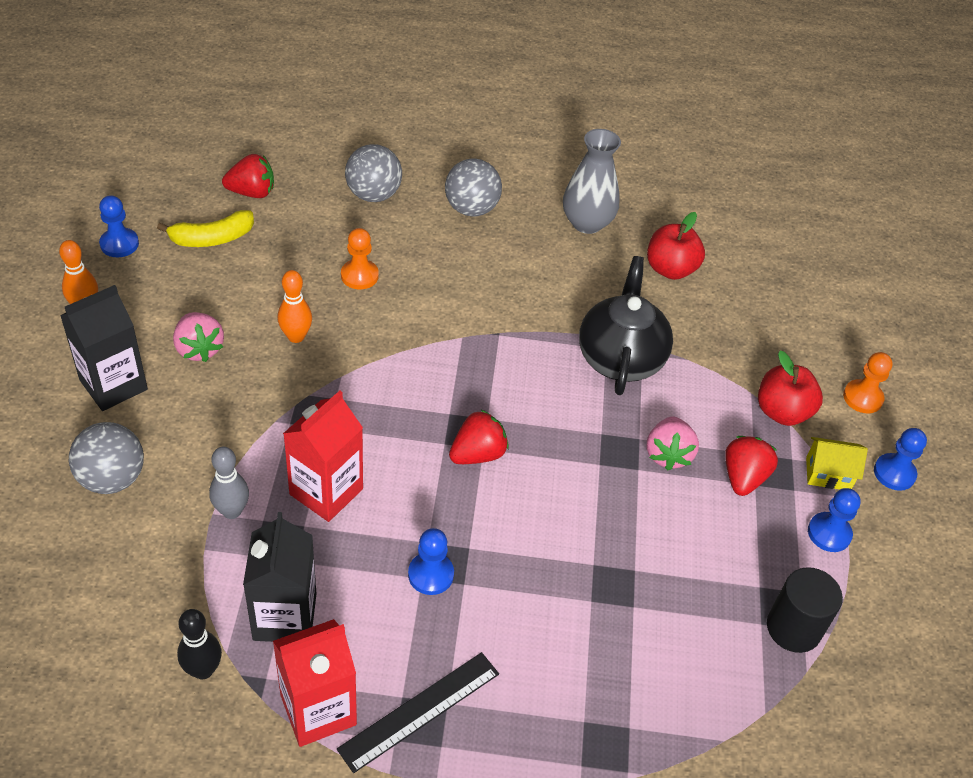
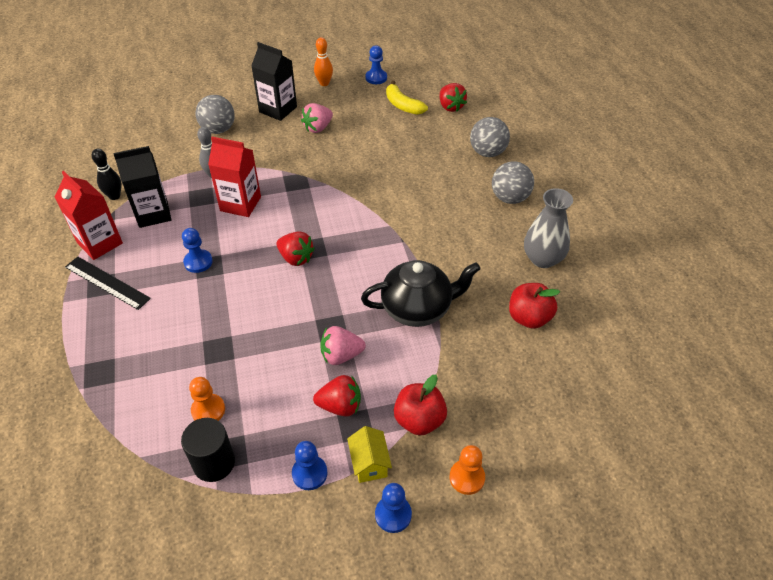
camera: 75 degrees right, 0 degrees up
(296, 336) = (347, 158): orange bowling pin -> none
(359, 276) = (412, 167): orange pawn -> orange pawn (208, 410)

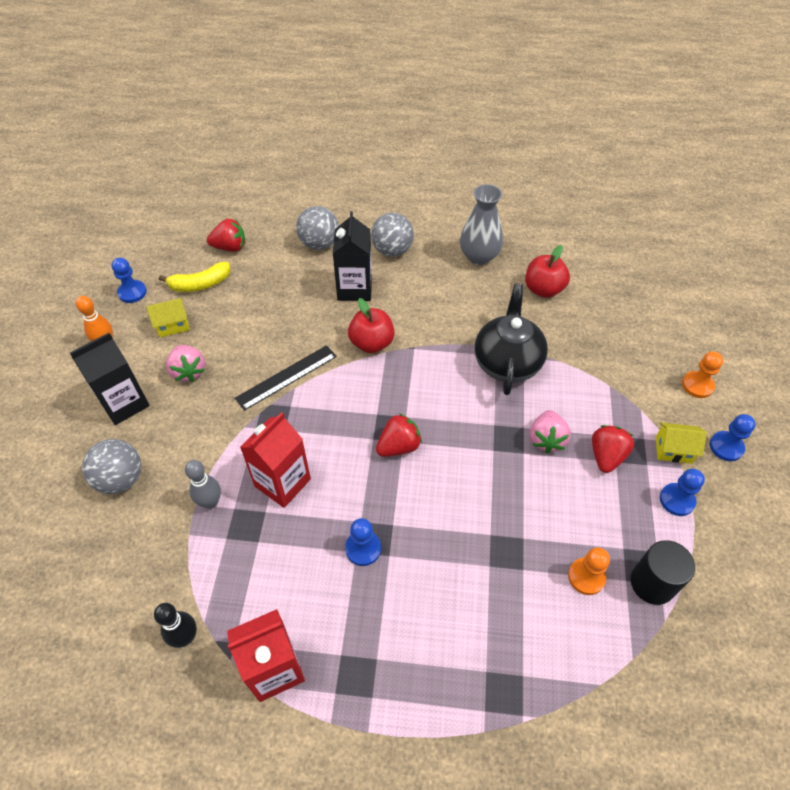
camera: 70 degrees left, 5 degrees up
(107, 282) = (355, 666): black ruler -> black ruler (286, 377)
(153, 214) = (249, 589): black carton -> black carton (354, 288)
(356, 106) = (173, 325): none -> yellow house
(419, 420) = (634, 400): red apple -> red apple (372, 343)

